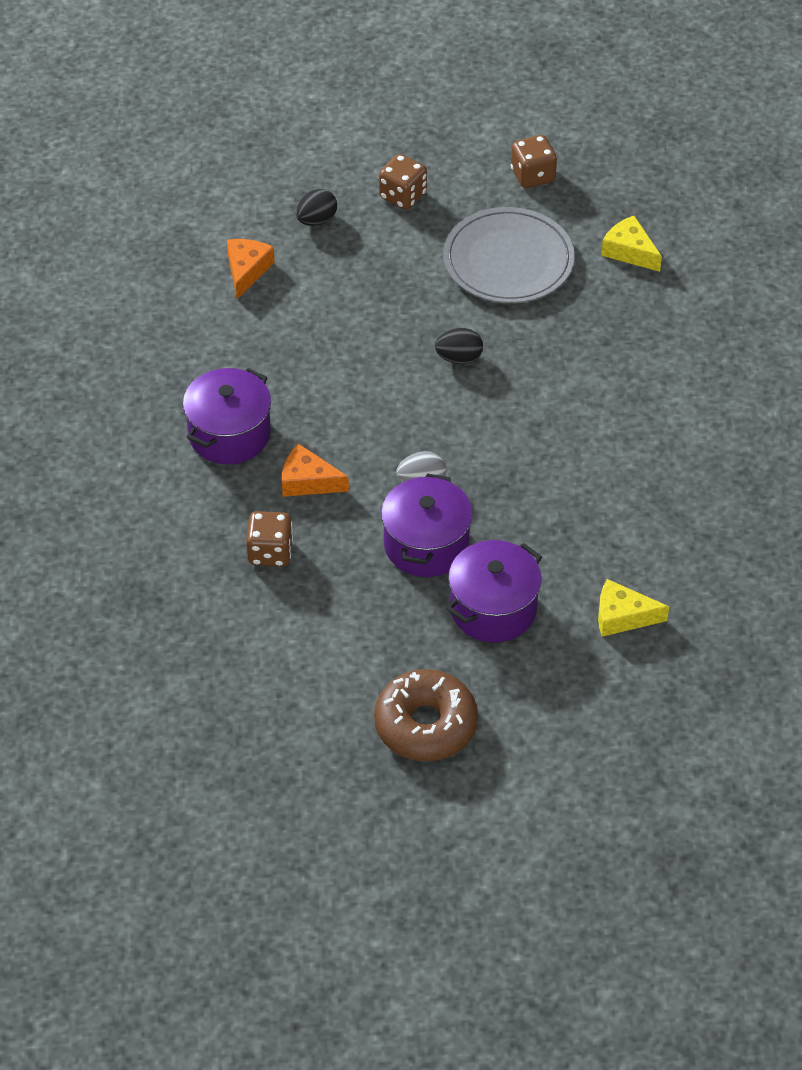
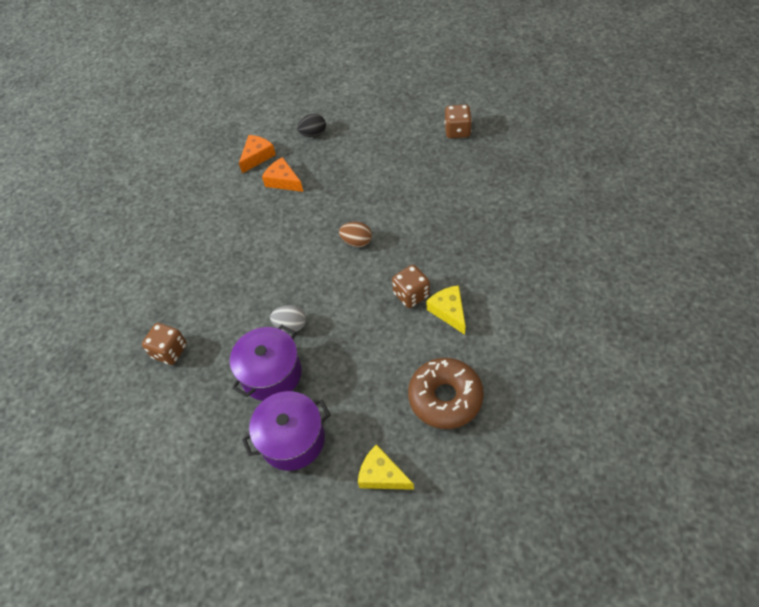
camera: 25 degrees right, 5 degrees up
(229, 434) = (190, 260): purple pot -> none
(308, 481) = (220, 305): orange cheese -> orange cheese (283, 181)
(402, 196) = (371, 129): brown dice -> brown dice (411, 294)
(425, 725) = (199, 525): brown donut -> brown donut (445, 397)
(459, 358) = (357, 242): black egg -> brown egg
(508, 261) = (418, 182): grey plate -> none
(629, 251) = (500, 192): yellow cheese -> yellow cheese (449, 311)

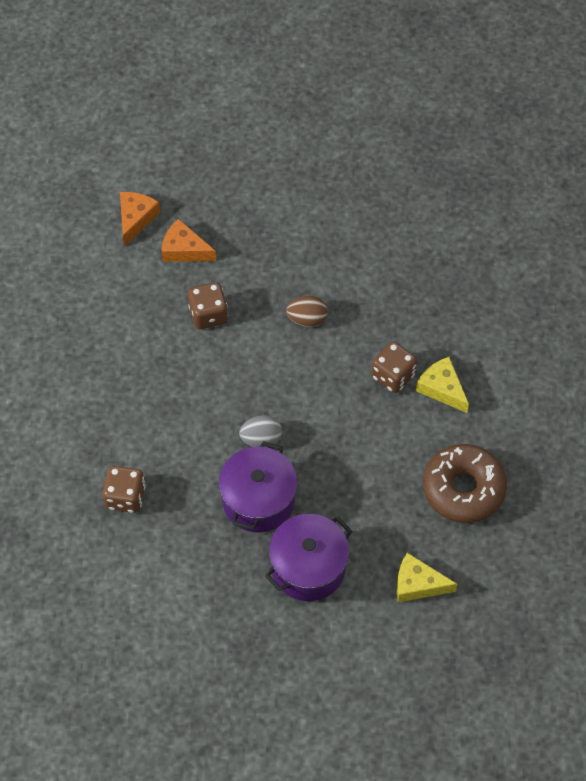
camera: 20 degrees left, 5 degrees up
(313, 134) = (200, 173): black egg -> none
(457, 131) = (391, 142): brown dice -> brown dice (208, 314)

